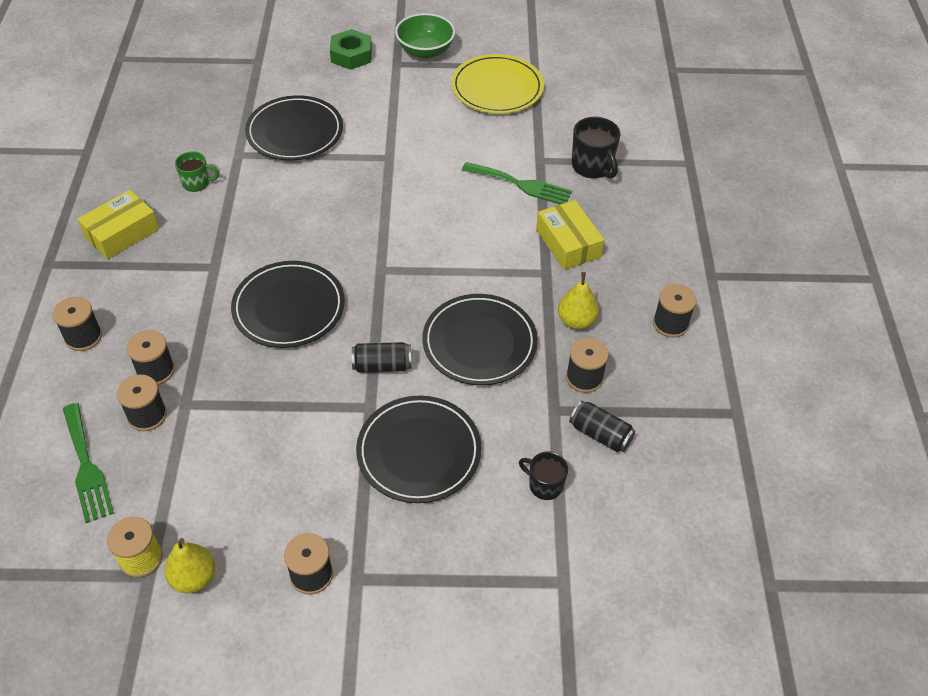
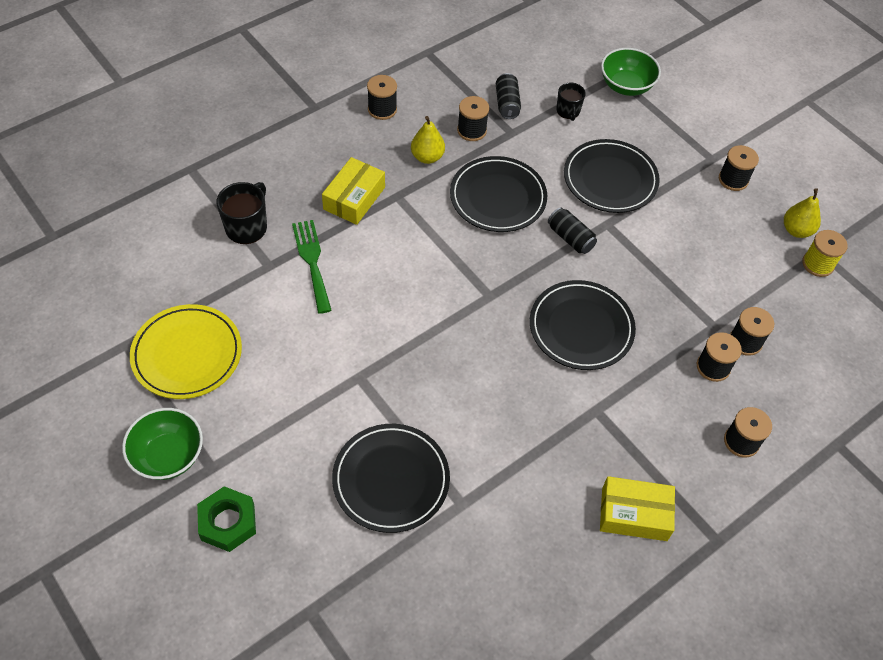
camera: 130 degrees left, 5 degrees up
(86, 467) = (810, 343): green fork -> none
(197, 183) = (526, 507): green mug -> none
(538, 580) = (626, 86): none -> green bowl

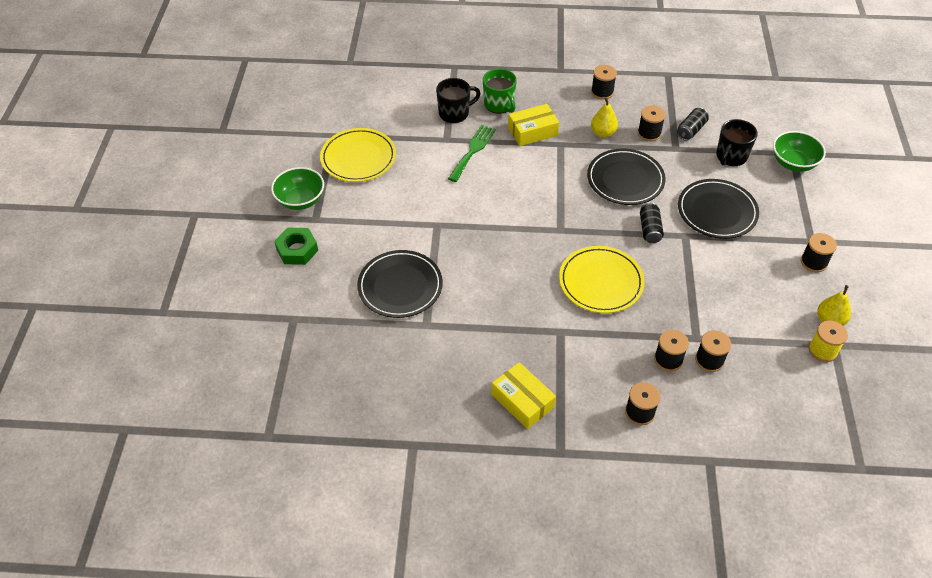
camera: 45 degrees right, 5 degrees down
(287, 187) = (499, 104): none -> green mug
(568, 111) = (731, 156): black mug -> black mug, size x1.56
(581, 328) = (601, 282): black plate -> yellow plate

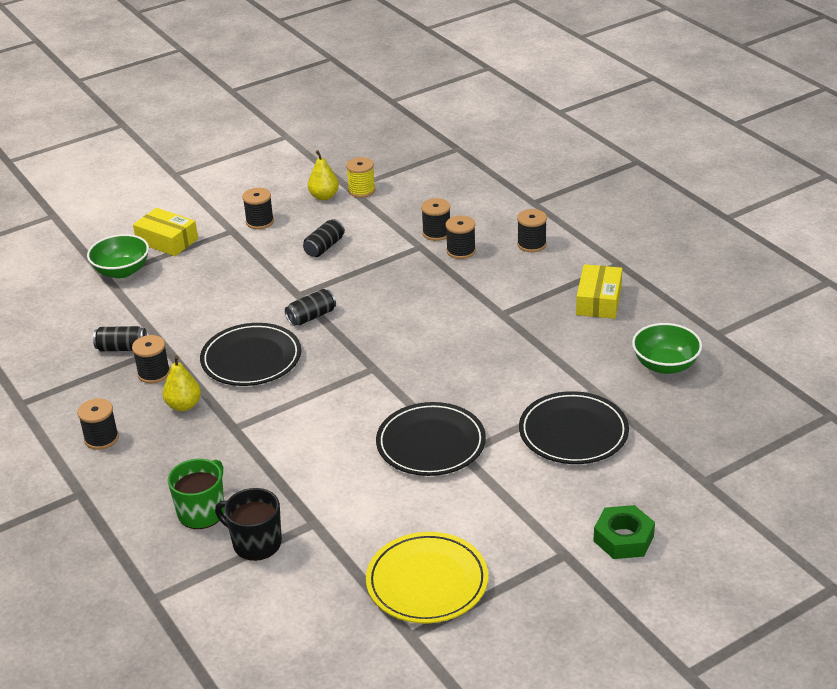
camera: 125 degrees left, 15 degrees down
(300, 200) = (552, 587): green bowl -> green bowl (665, 365)
(473, 151) = (313, 489): green fork -> none
(532, 131) = (230, 459): yellow box -> yellow box (167, 241)
(601, 282) = (415, 316): yellow plate -> none
(717, 211) = (243, 289): black plate -> black plate (431, 443)
(731, 156) = (145, 309): black mug -> none
(742, 281) = (324, 247): none -> black can

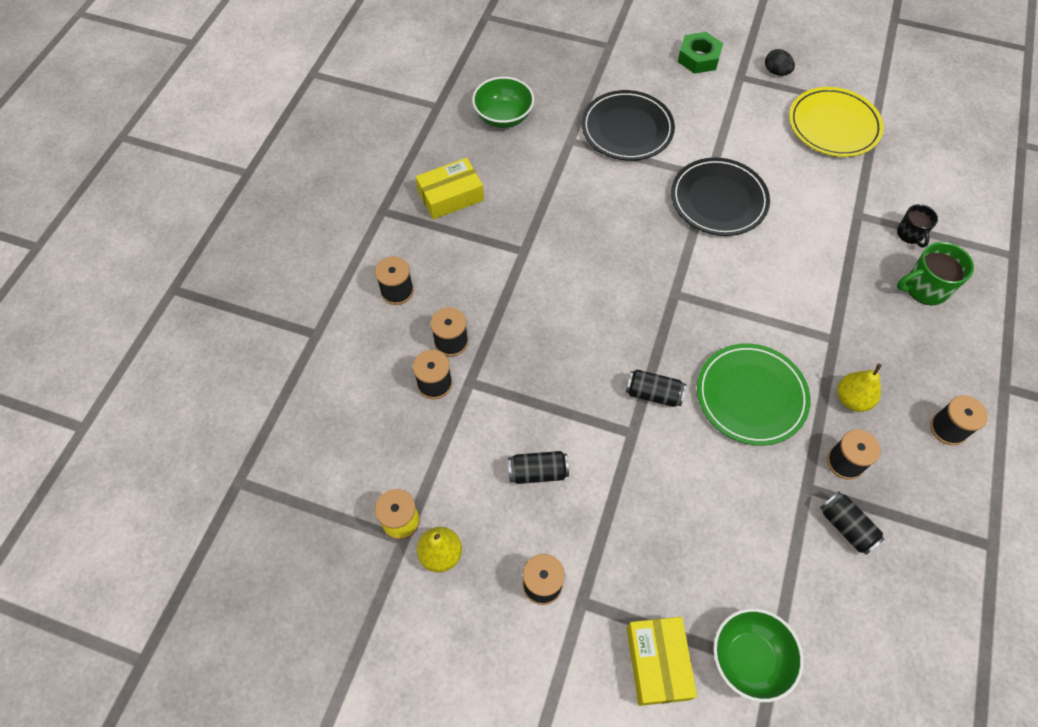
camera: 130 degrees left, 25 degrees up
(251, 359) = (751, 396): black plate -> green plate
(255, 543) = (910, 234): black mug -> black mug, size x0.64
(544, 588) = (776, 72): none -> black egg

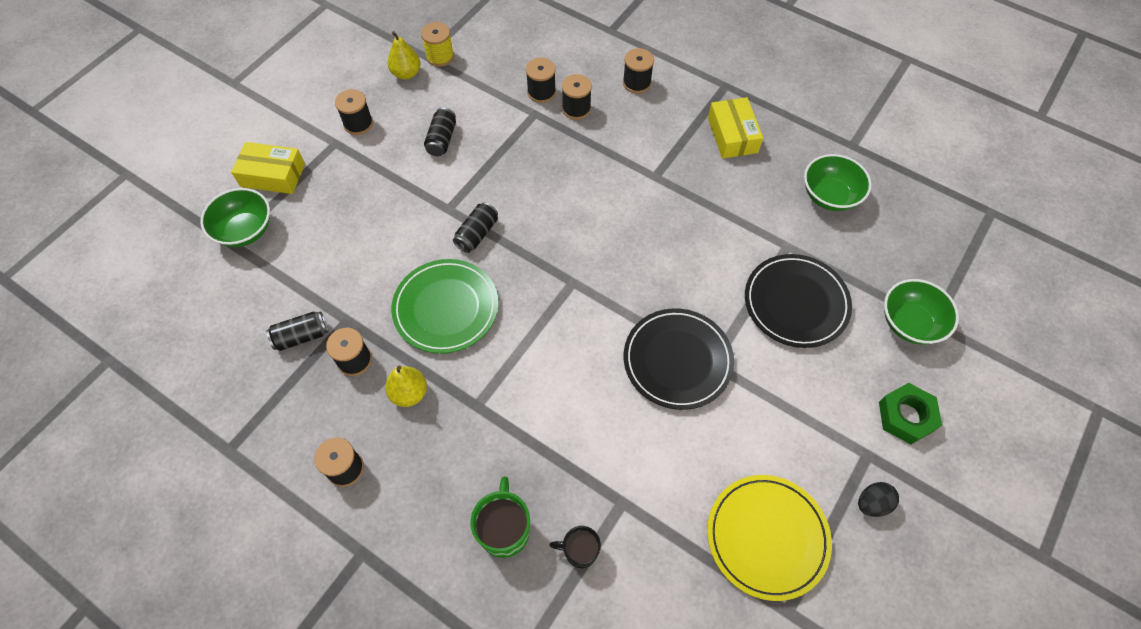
camera: 105 degrees right, 0 degrees up
(616, 59) = (910, 323): none -> green bowl

